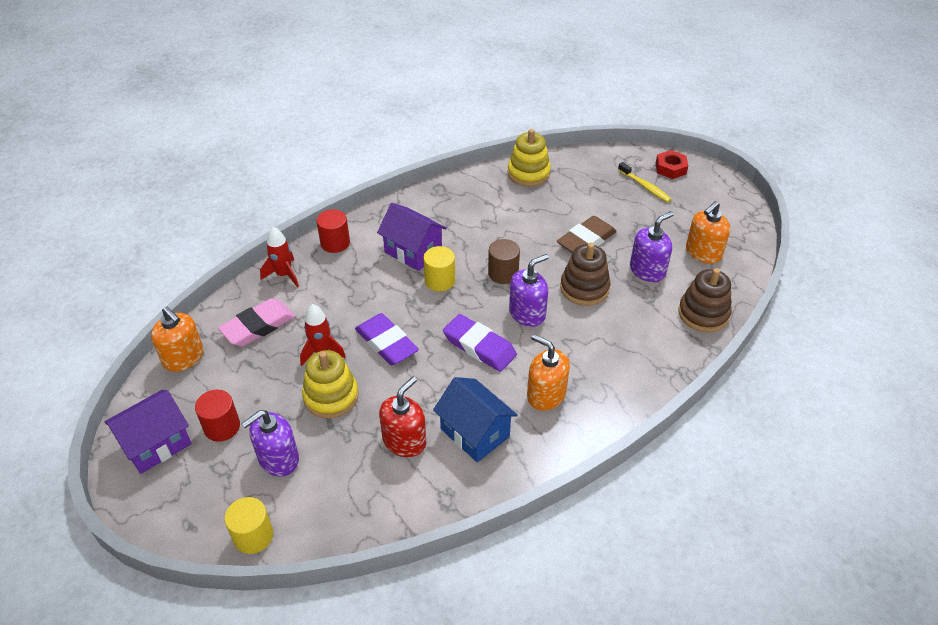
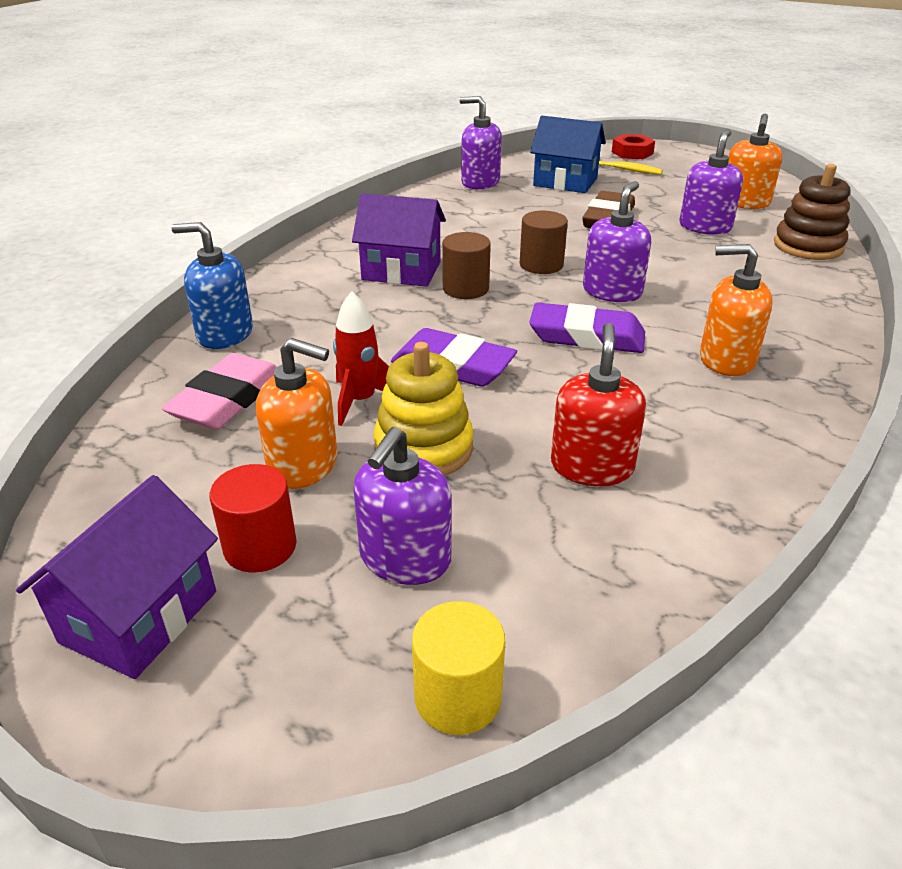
camera: 25 degrees left, 10 degrees down
(183, 358) = (114, 473): orange soap dispenser -> orange soap dispenser (303, 465)
(284, 275) = (225, 334): red rocket -> blue soap dispenser
(335, 243) = (279, 286): red cylinder -> none
(440, 280) = (465, 289): yellow cylinder -> brown cylinder
(475, 433) = (681, 425): blue house -> blue house (565, 182)
(528, 173) = (480, 182): yellow stacking toy -> purple soap dispenser
(584, 288) = (654, 255): brown stacking toy -> none

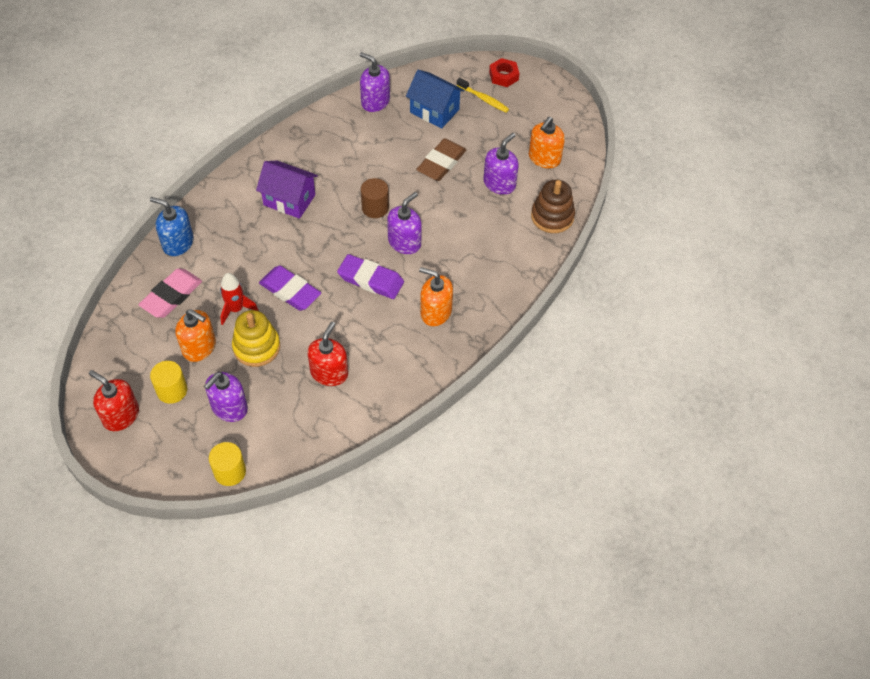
camera: 10 degrees right, 20 degrees up
(140, 617) = (121, 415): purple house -> red soap dispenser
(260, 546) = (172, 390): red cylinder -> yellow cylinder
(465, 289) = (321, 224): brown cylinder -> none

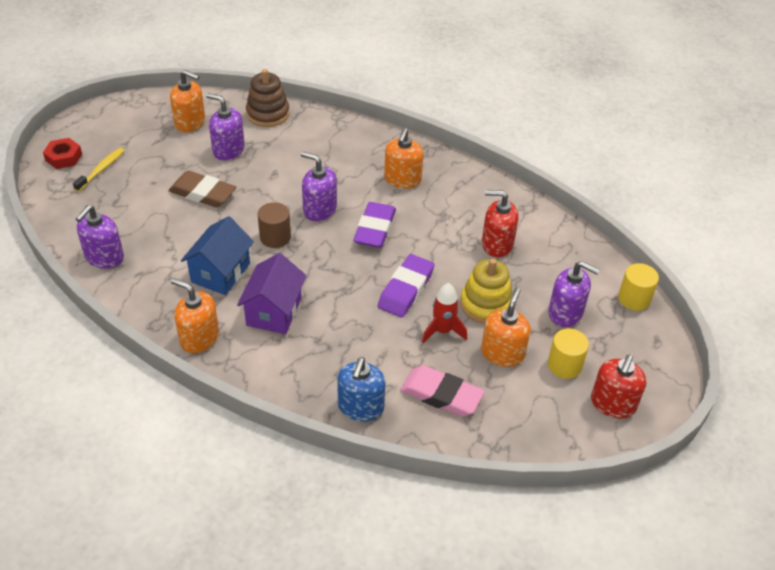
camera: 100 degrees left, 10 degrees down
(275, 154) = (199, 338): none -> orange soap dispenser
(434, 111) = (120, 206): blue house -> blue house (220, 273)

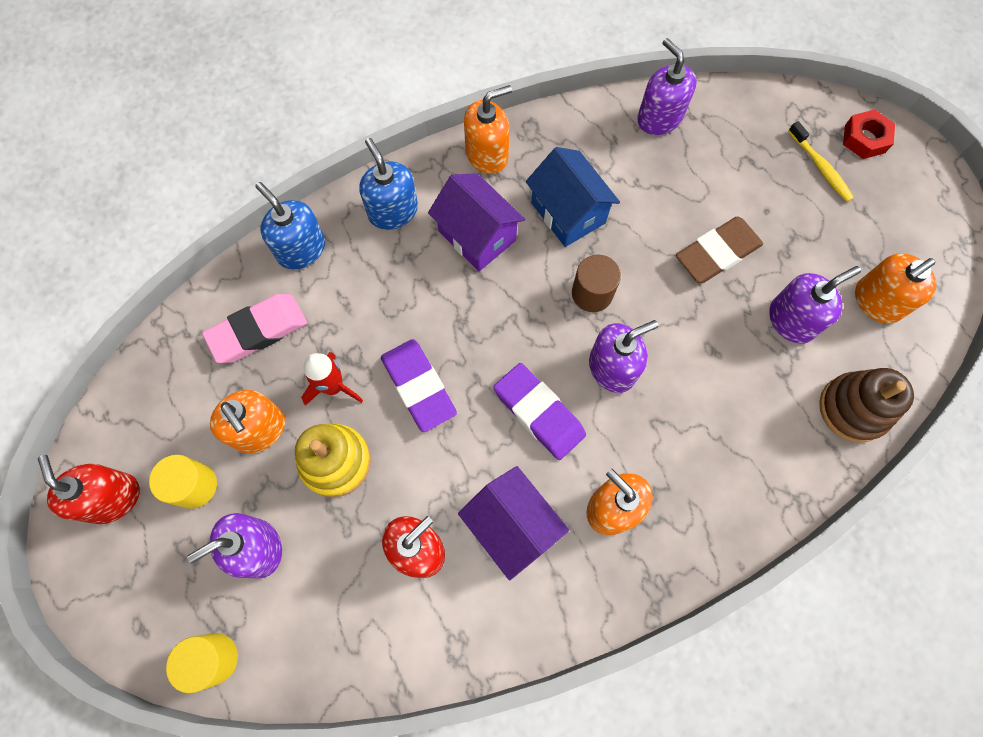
camera: 125 degrees right, 25 degrees up
(288, 369) = (393, 211): none -> blue soap dispenser
(448, 213) = (511, 526): none -> purple house

